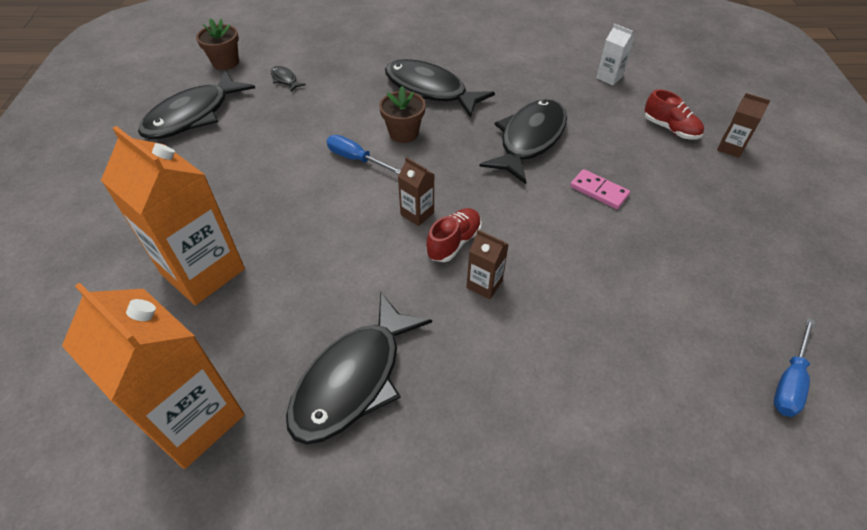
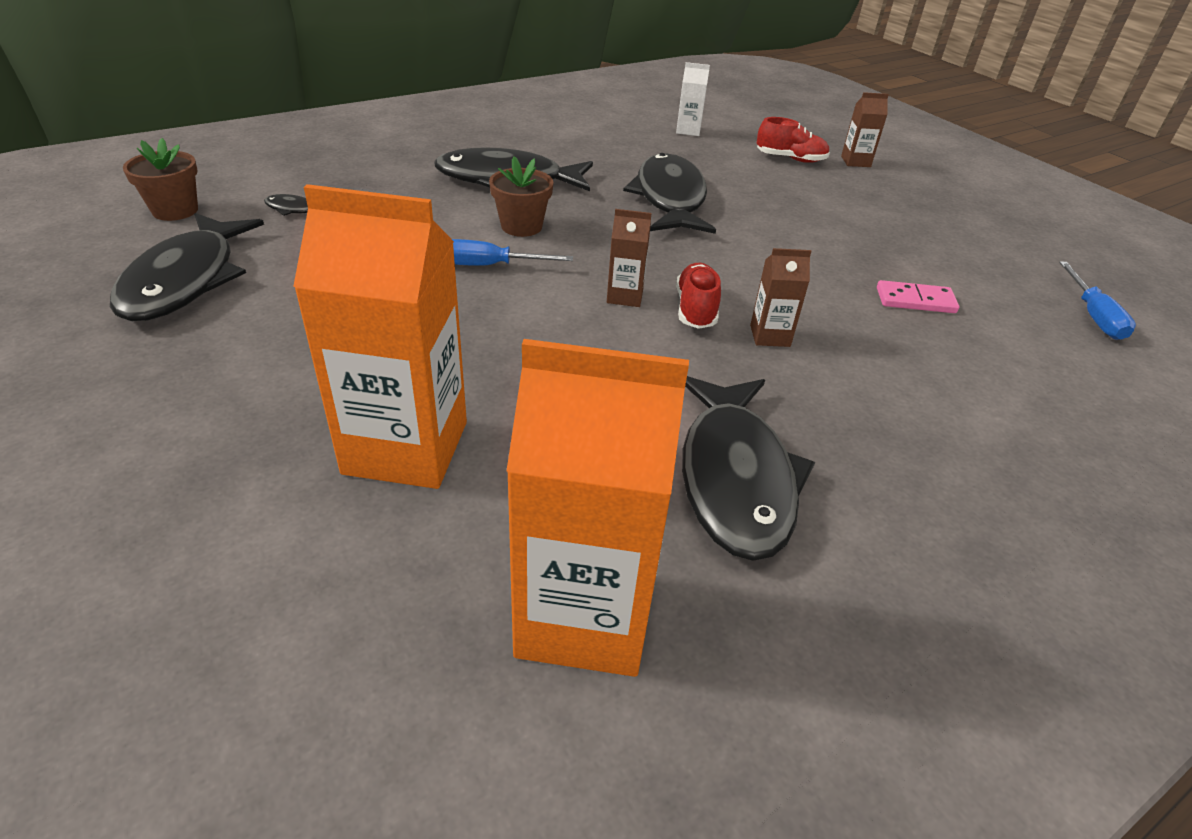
camera: 35 degrees left, 10 degrees down
(599, 191) = (785, 223): pink domino -> pink domino (915, 300)

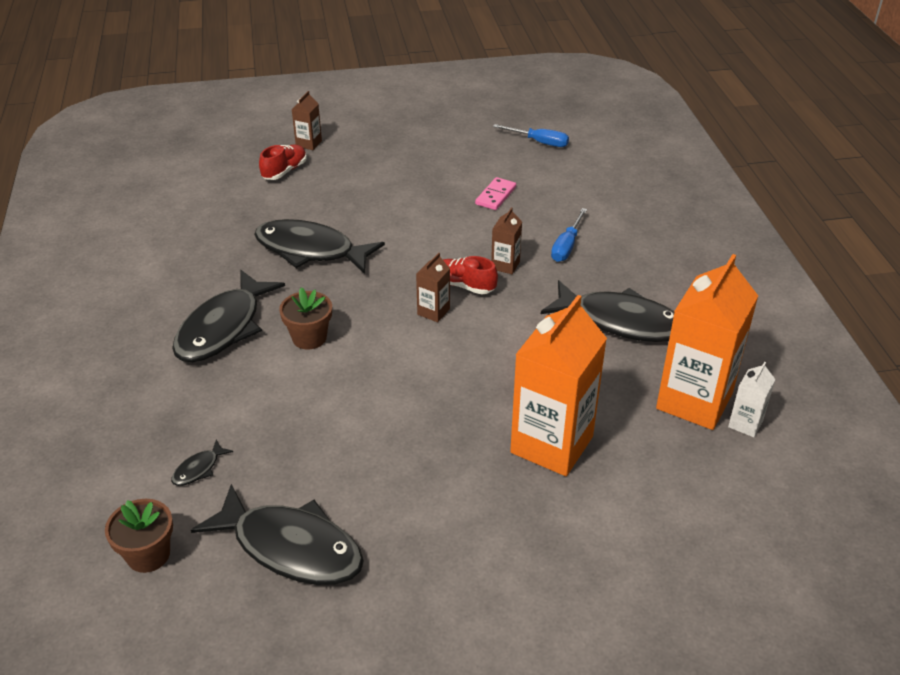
camera: 65 degrees left, 0 degrees up
(490, 266) = (360, 367): blue screwdriver -> blue screwdriver (567, 246)
(688, 130) = (197, 203): white carton -> white carton (745, 424)

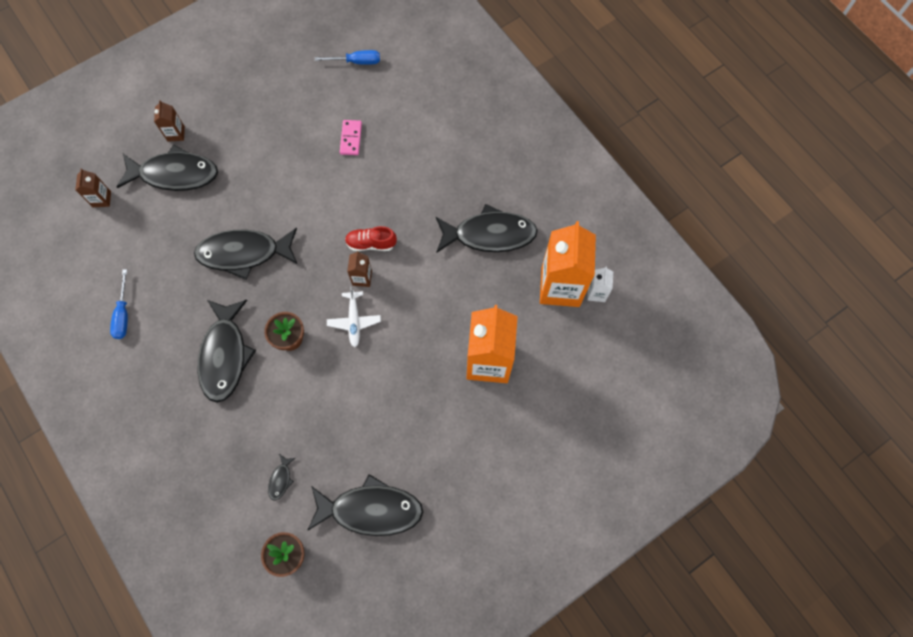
camera: 25 degrees left, 30 degrees up
(284, 171) = (175, 174): red shoe -> black fish
(398, 347) = (354, 321): none -> white plane
(505, 265) = (390, 211): brown carton -> brown carton (102, 199)
(567, 246) = (424, 173): blue screwdriver -> blue screwdriver (123, 314)

